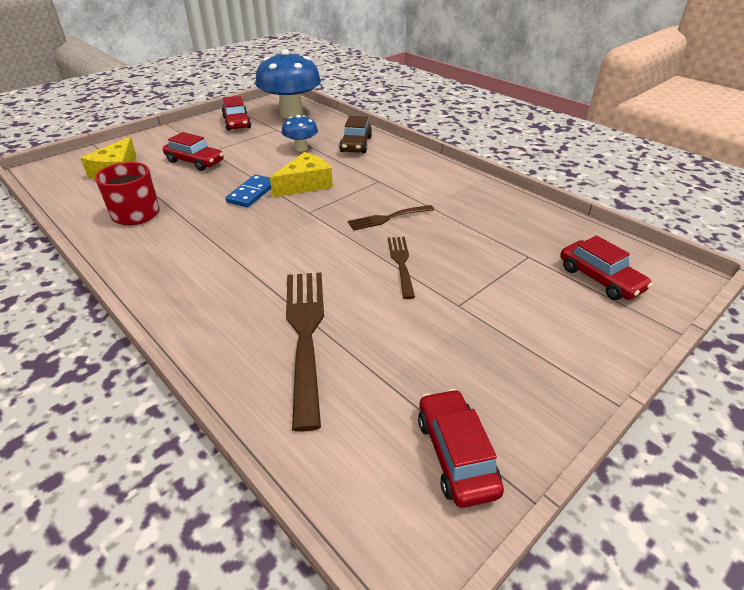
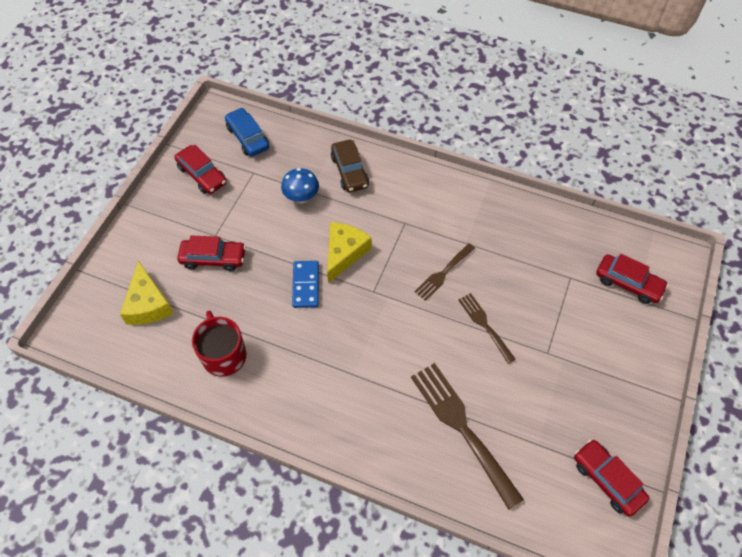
camera: 25 degrees left, 20 degrees up
(291, 114) = (248, 137): blue mushroom -> blue car

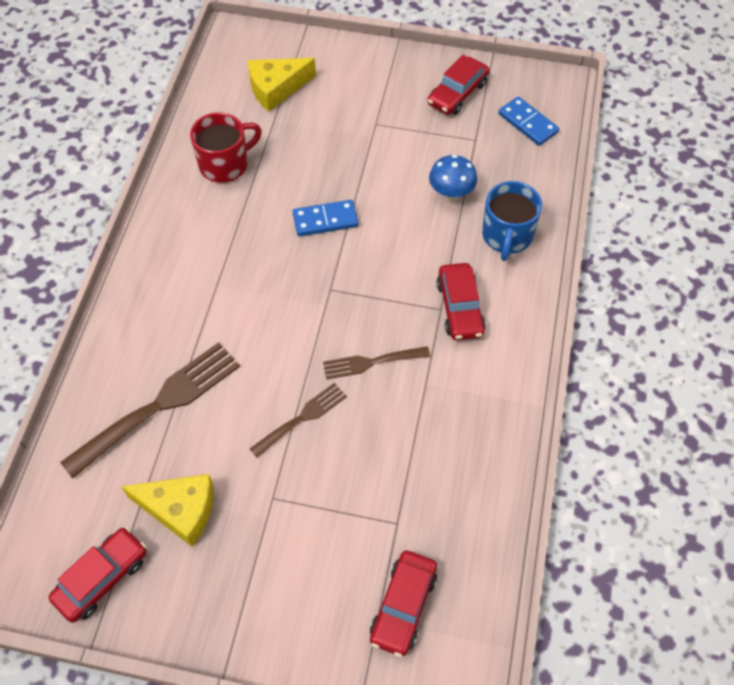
camera: 80 degrees right, 0 degrees up
(213, 258) = (344, 129): red car -> red car (459, 308)
(248, 137) = (528, 123): blue car -> blue domino
(344, 253) = (378, 251): yellow cheese -> yellow cheese (180, 510)
(349, 171) = (507, 236): brown car -> blue mug
(443, 273) = (372, 362): brown fork -> brown fork turned 45 degrees counterclockwise

